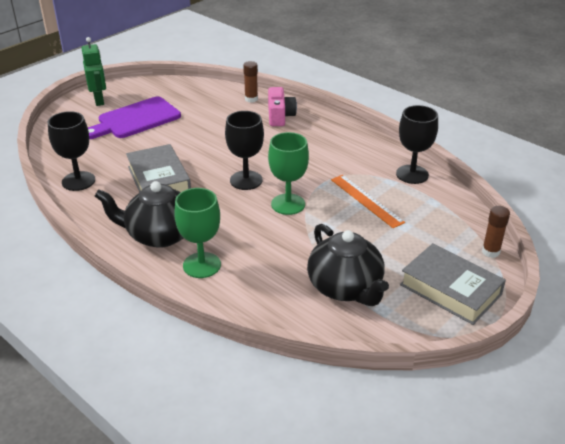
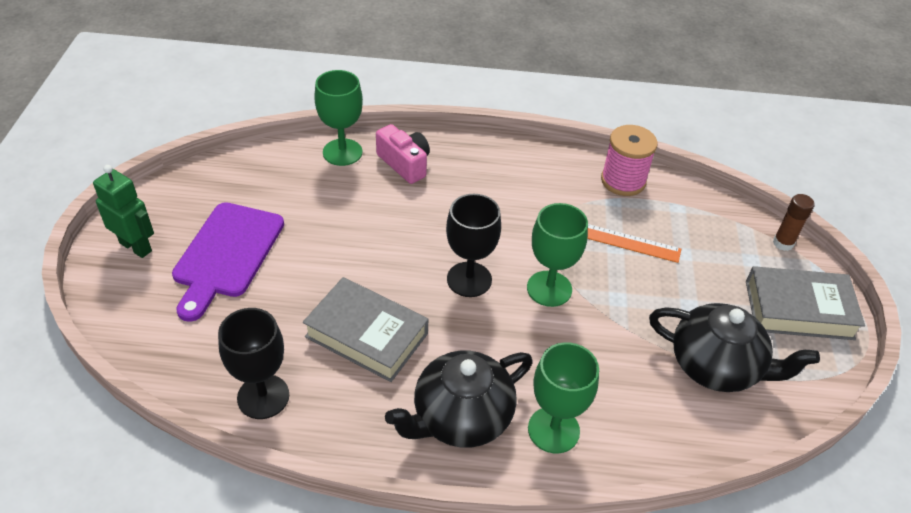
camera: 40 degrees left, 10 degrees up
(251, 99) = (342, 152): brown glue stick -> green goblet
(412, 174) = (623, 181): black goblet -> pink spool

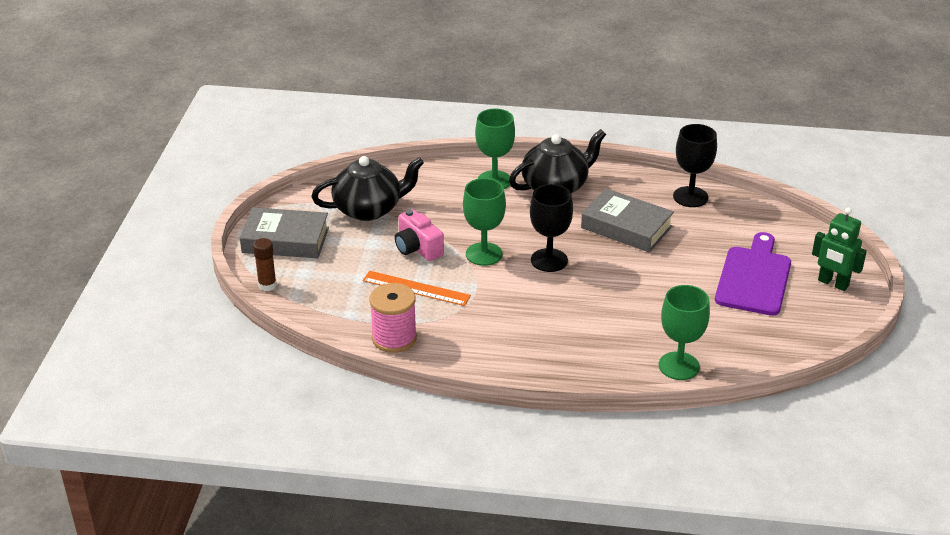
camera: 175 degrees left, 10 degrees down
(405, 164) = (613, 354): pink camera -> pink camera (417, 248)
(716, 366) = (369, 209): black teapot -> black teapot turned 135 degrees clockwise

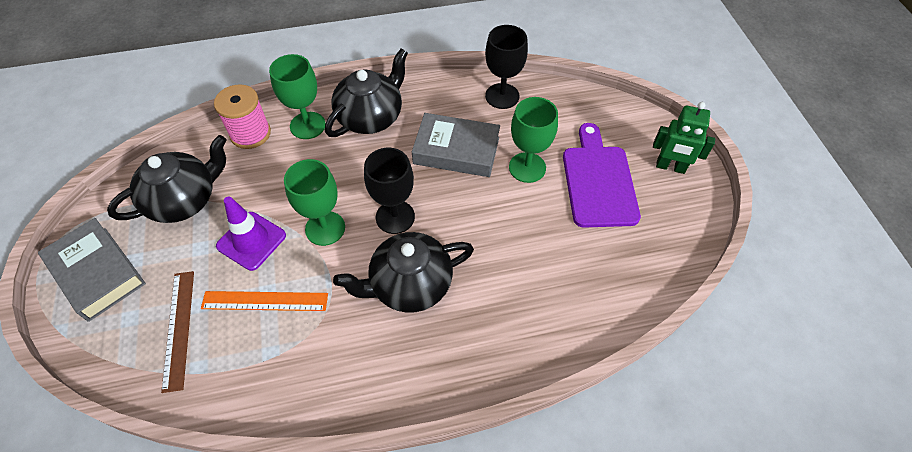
camera: 20 degrees left, 20 degrees up
(267, 285) = (88, 351): brown glue stick -> none
(285, 240) = (97, 273): grey book -> grey book turned 60 degrees clockwise
(341, 289) = (178, 329): none -> brown ruler
(394, 338) = (259, 388): pink spool -> pink spool (250, 134)
(417, 248) = (251, 241): pink camera -> purple traffic cone
(543, 307) = (409, 285): none -> black teapot
(679, 366) = (575, 326): green goblet -> green goblet (527, 167)

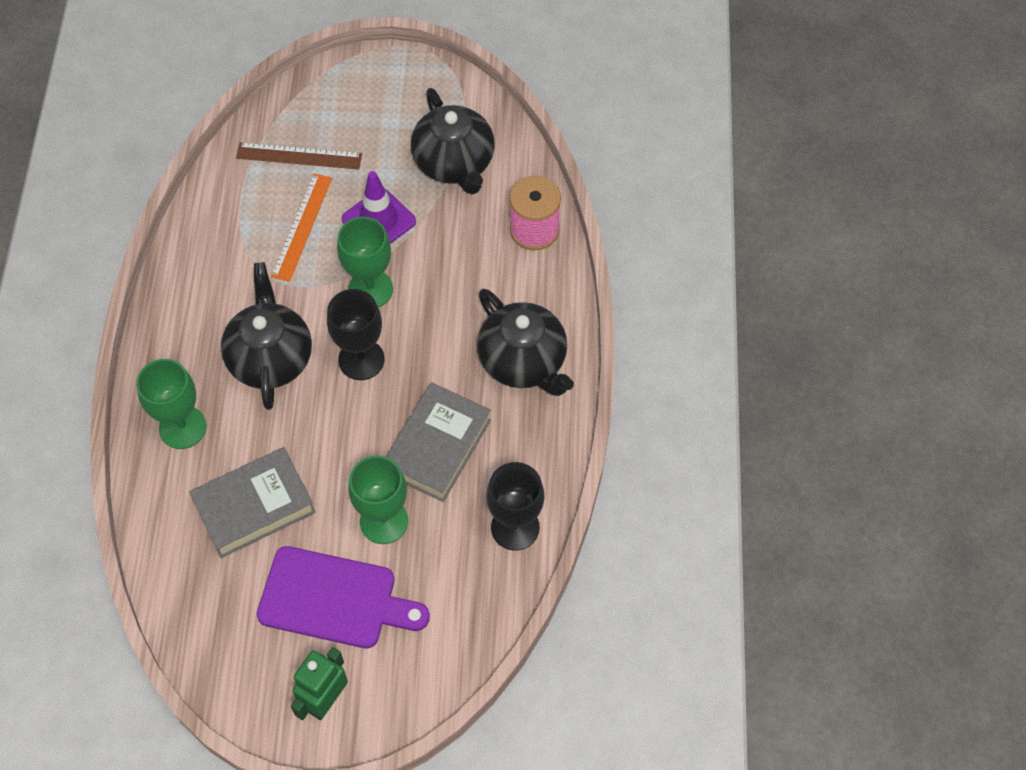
camera: 105 degrees right, 5 degrees up
(97, 273) = (386, 91): grey book -> grey book (254, 506)
(307, 125) = (530, 290): green goblet -> green goblet (182, 427)

